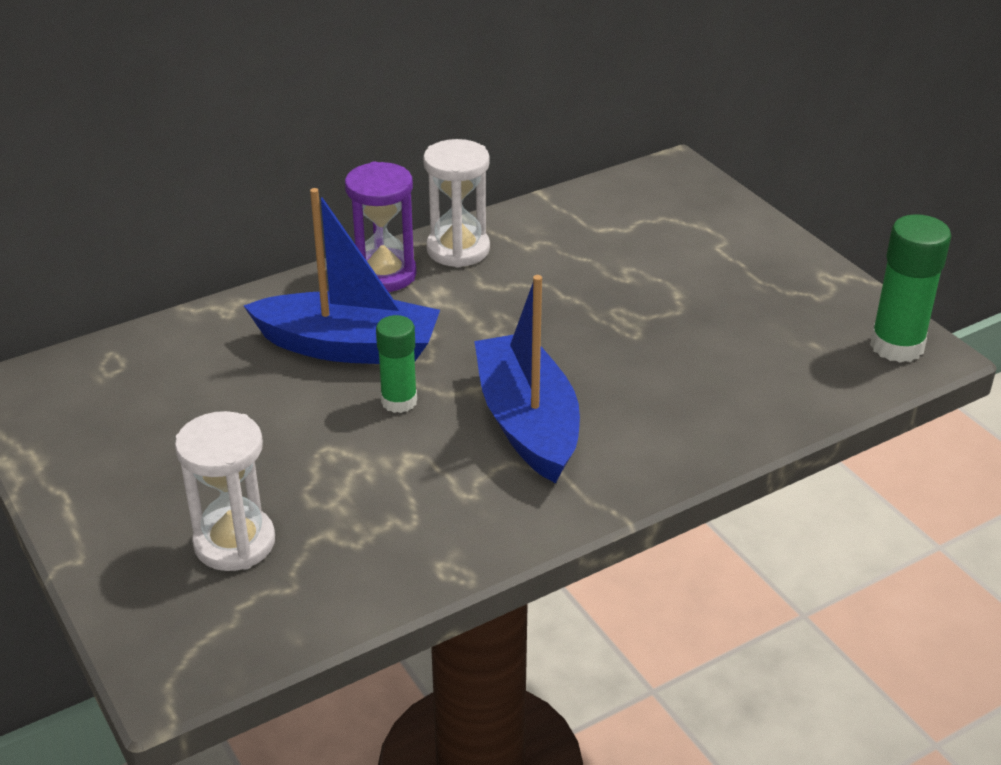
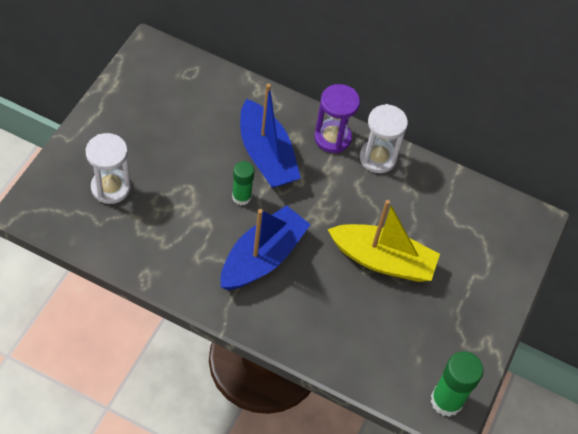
camera: 50 degrees right, 20 degrees up
(630, 312) = (382, 260): none -> yellow boat

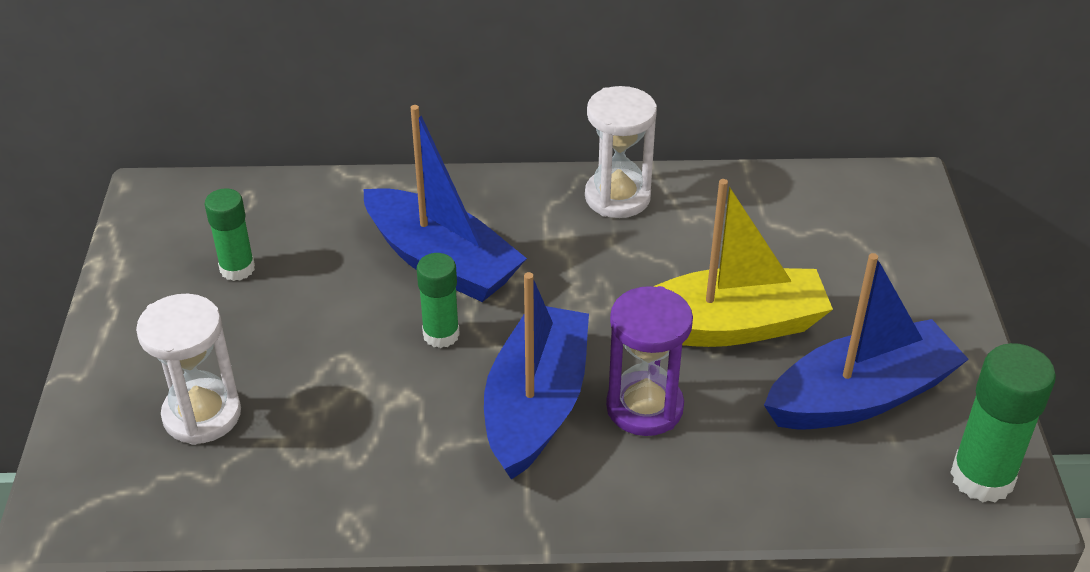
camera: 20 degrees left, 15 degrees down
(167, 112) = (237, 269): none -> green glue stick
(332, 138) = (530, 199): purple hourglass -> purple hourglass (644, 407)
(420, 330) = (861, 396): none -> blue boat

